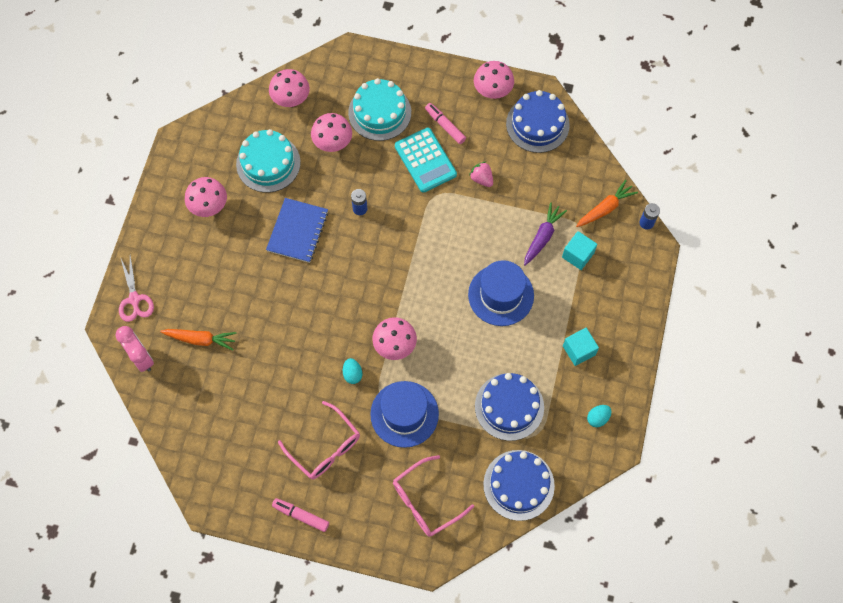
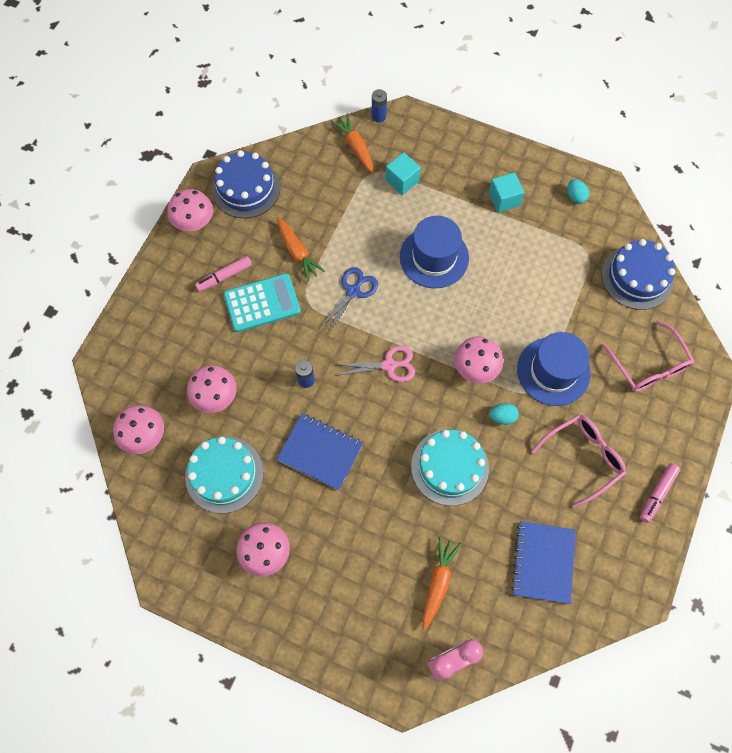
camera: 80 degrees left, 0 degrees up
(134, 299) = (373, 661): pink scissors -> pink scissors (389, 365)
(227, 421) = (543, 562): none -> blue notebook
(379, 112) = (190, 341): turquoise cake -> turquoise cake (449, 467)
(451, 232) = (353, 291): none -> blue scissors
(481, 179) = (297, 252): pink strawberry -> orange carrot
(509, 406) = (555, 271): blue cake -> none
(542, 237) = (376, 208): purple carrot -> none

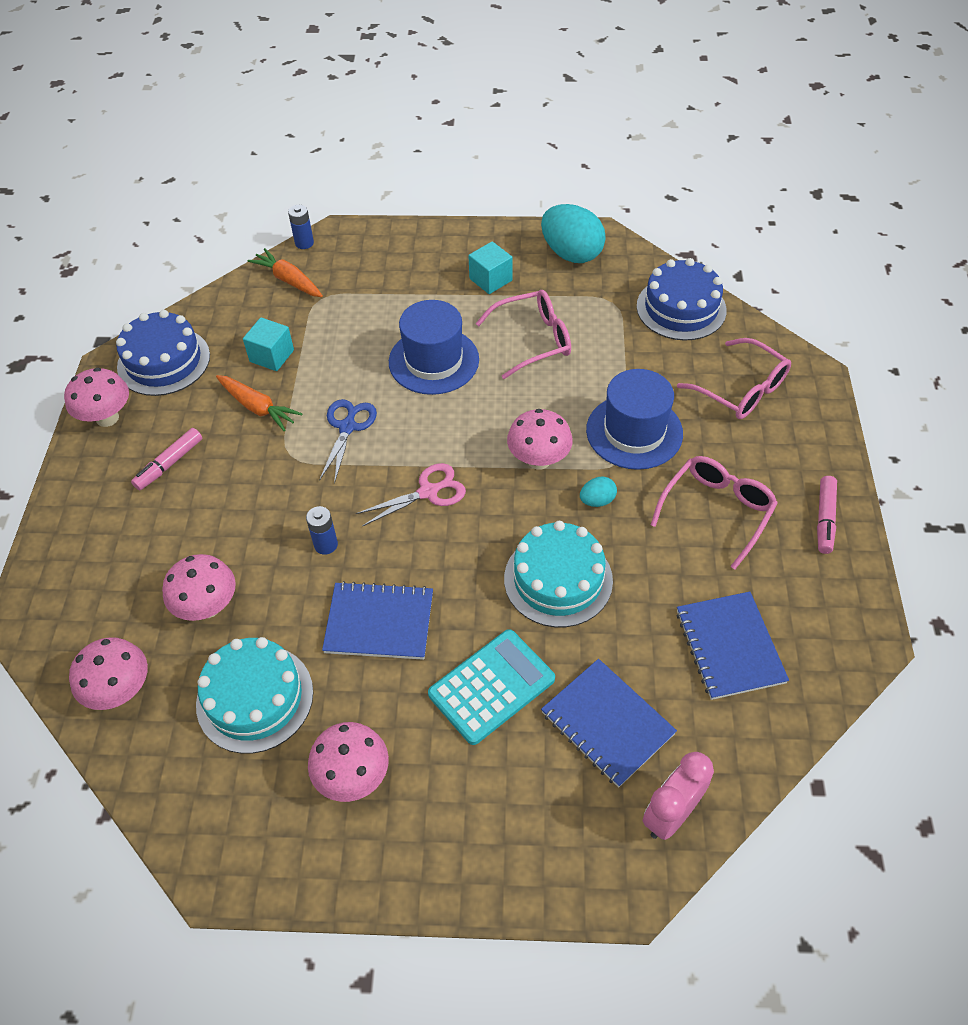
camera: 20 degrees left, 15 degrees down
(262, 303) = (232, 477): turquoise calculator -> turquoise calculator (492, 687)
(402, 181) = (360, 296): turquoise cube -> turquoise cube (272, 356)
(438, 582) = (607, 723): orange carrot -> blue notebook
(513, 265) = (533, 340): none -> pink glasses
(575, 197) = (571, 254): turquoise egg -> turquoise egg, size x2.15

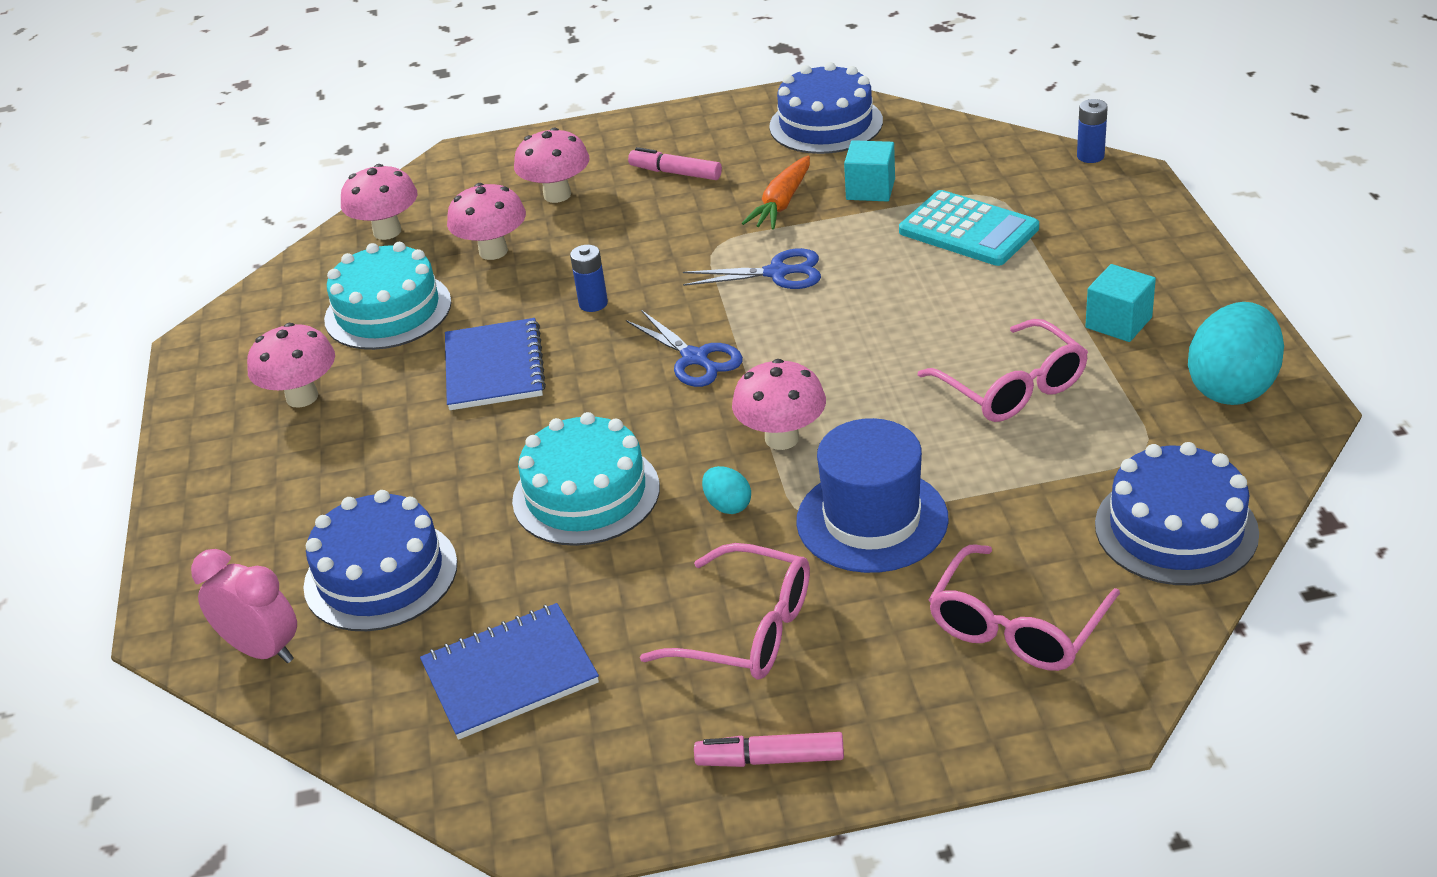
camera: 80 degrees right, 15 degrees down
(107, 418) = (726, 117): pink mushroom -> pink mushroom (557, 195)
(289, 280) = (1011, 164): orange carrot -> none
(428, 492) = (695, 358): pink scissors -> blue scissors
(433, 361) = (924, 310): blue hat -> none
(492, 687) = (420, 470): turquoise calculator -> turquoise calculator (968, 230)
(607, 723) = (381, 575): blue notebook -> blue cake

